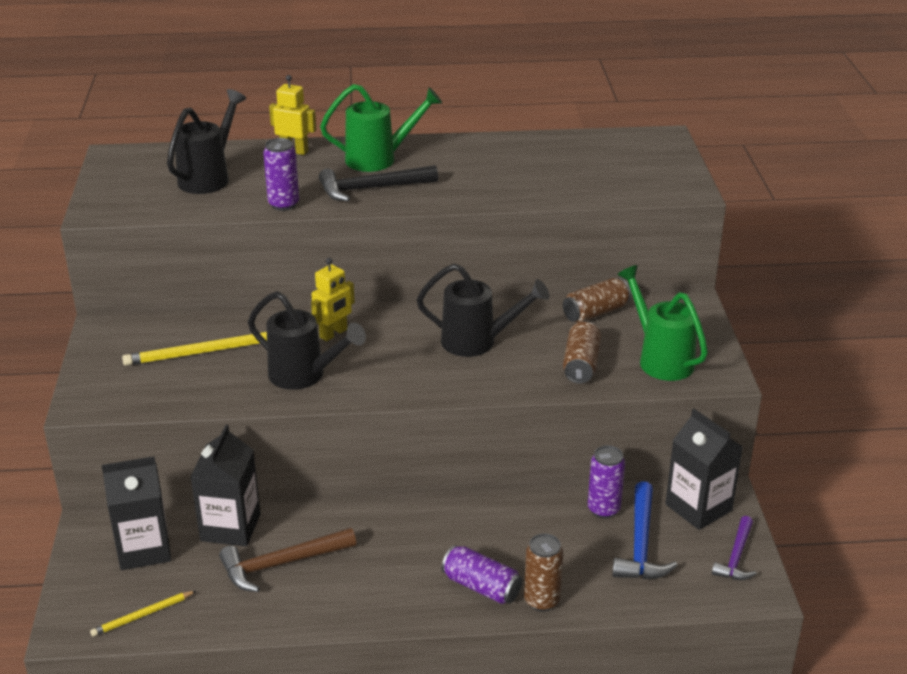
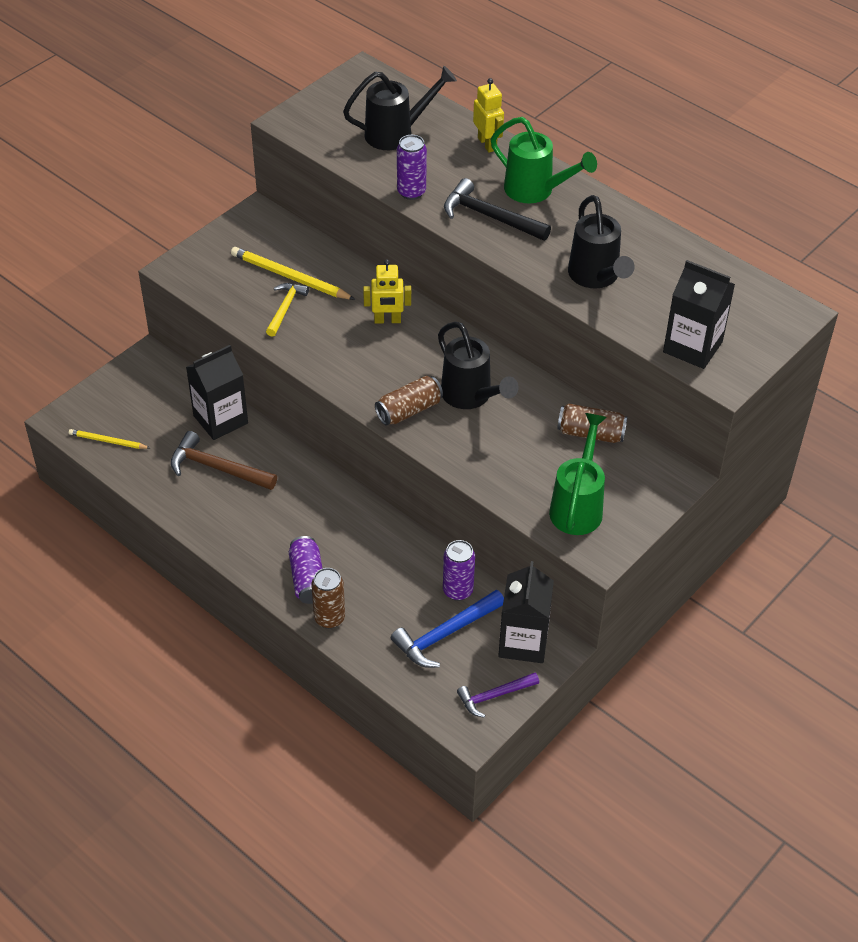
camera: 45 degrees right, 15 degrees up
(144, 549) = (158, 397): black carton -> black carton (692, 347)
(233, 374) = (285, 308): none -> yellow hammer
(304, 376) = (325, 341): black watering can -> black watering can (596, 277)
(581, 364) = (514, 467): brown can -> brown can (409, 410)

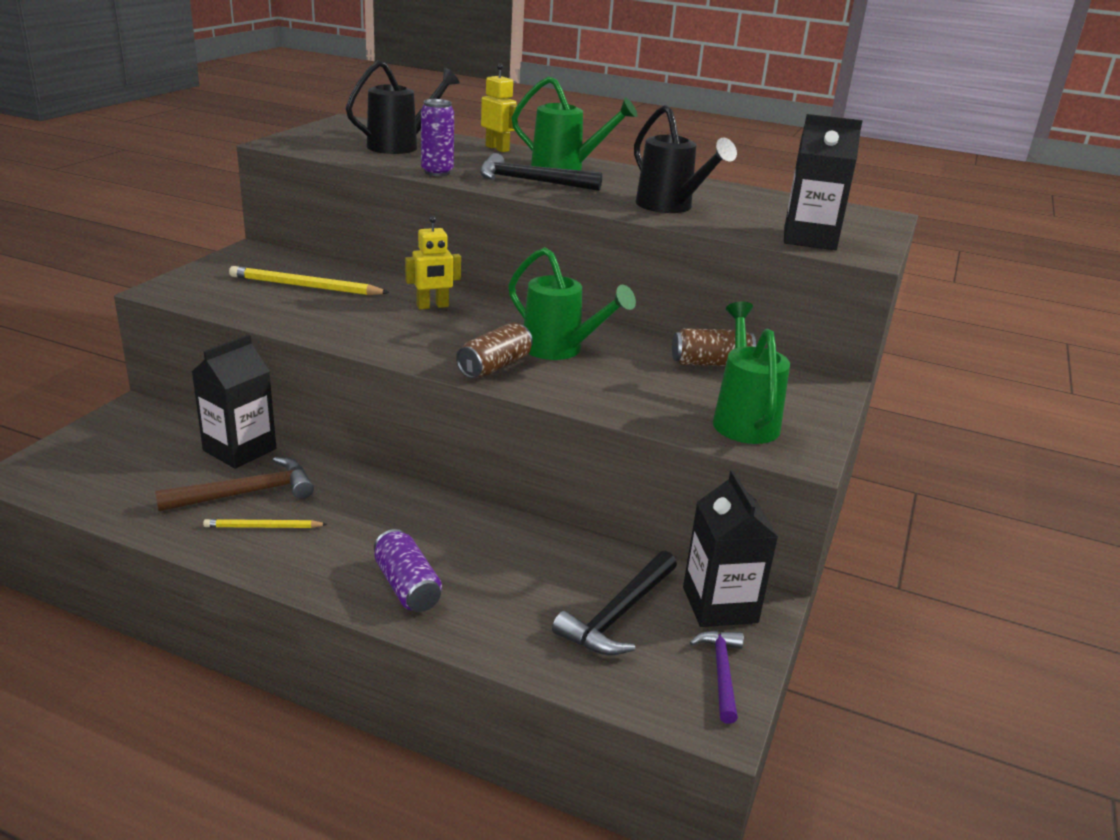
camera: 20 degrees left, 20 degrees down
(108, 441) = (87, 487): yellow pencil -> yellow pencil (263, 527)
(217, 468) = (246, 493): brown hammer -> brown hammer turned 150 degrees clockwise
(285, 308) = (308, 307): yellow hammer -> none
(329, 618) = (455, 625): brown can -> none
(445, 634) = (618, 615): blue hammer -> black hammer
(457, 590) = (608, 566): purple can -> none
(471, 396) = (560, 350): black watering can -> green watering can
(494, 696) = (721, 672): purple hammer -> purple hammer turned 135 degrees clockwise

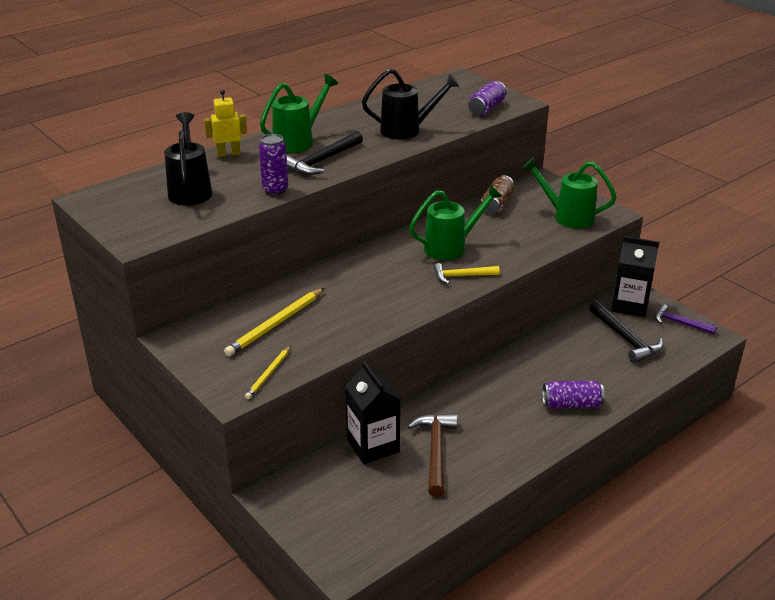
camera: 60 degrees left, 5 degrees up
(263, 527) = (482, 450): yellow pencil -> yellow pencil (268, 374)
(432, 306) = (352, 277): yellow robot -> none
(494, 366) = (462, 276): brown can -> yellow hammer
(809, 239) = (486, 108): black carton -> purple can

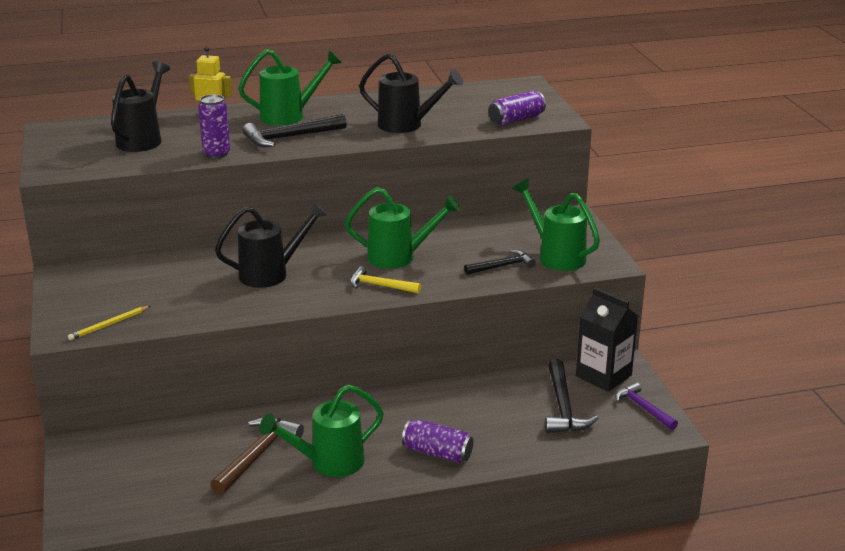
camera: 25 degrees right, 5 degrees down
(275, 324) = (159, 285): yellow pencil -> none
(362, 288) = (271, 274): none -> black watering can
(373, 446) = (204, 432): black carton -> none
(497, 204) = (493, 227): brown can -> none
(498, 440) = (329, 463): none -> green watering can
(537, 235) = (502, 266): none -> black hammer

